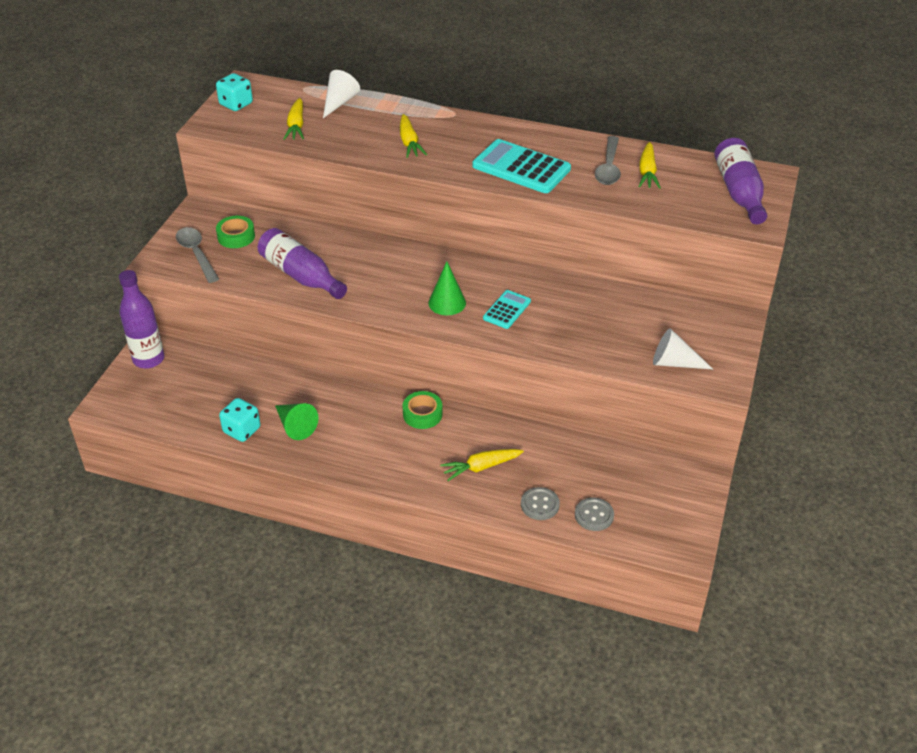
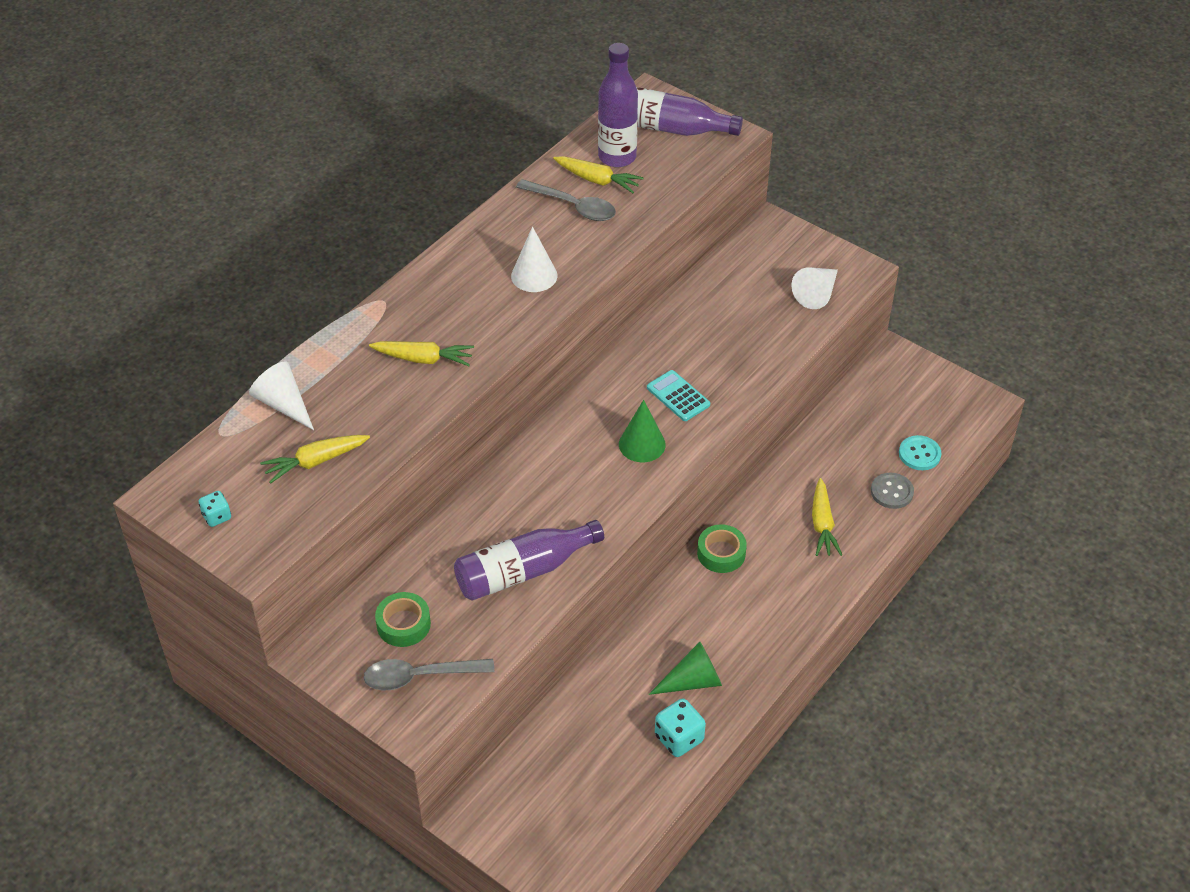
camera: 70 degrees left, 5 degrees up
(148, 359) = (498, 822): purple bottle -> purple bottle (617, 157)
(236, 104) = (217, 516): turquoise dice -> turquoise dice, size x0.60
(296, 126) = (315, 461): yellow carrot -> yellow carrot turned 135 degrees clockwise
(521, 168) = (534, 275): turquoise calculator -> white cone
(594, 515) = (919, 454): grey button -> turquoise button

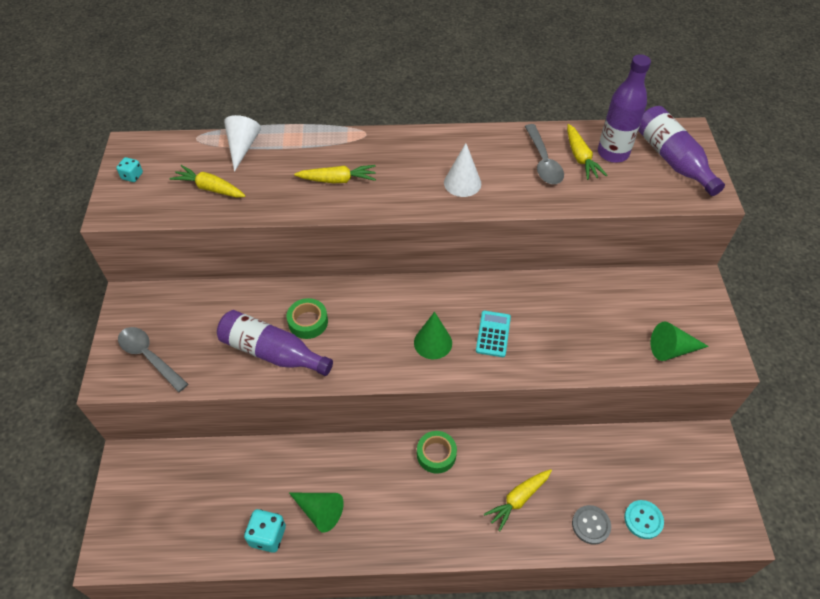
camera: 50 degrees right, 5 degrees up
(403, 624) = (183, 322): green tape -> green tape (308, 322)
(423, 359) = (337, 180): yellow carrot -> yellow carrot turned 60 degrees counterclockwise
(817, 293) = (672, 349): white cone -> green cone

